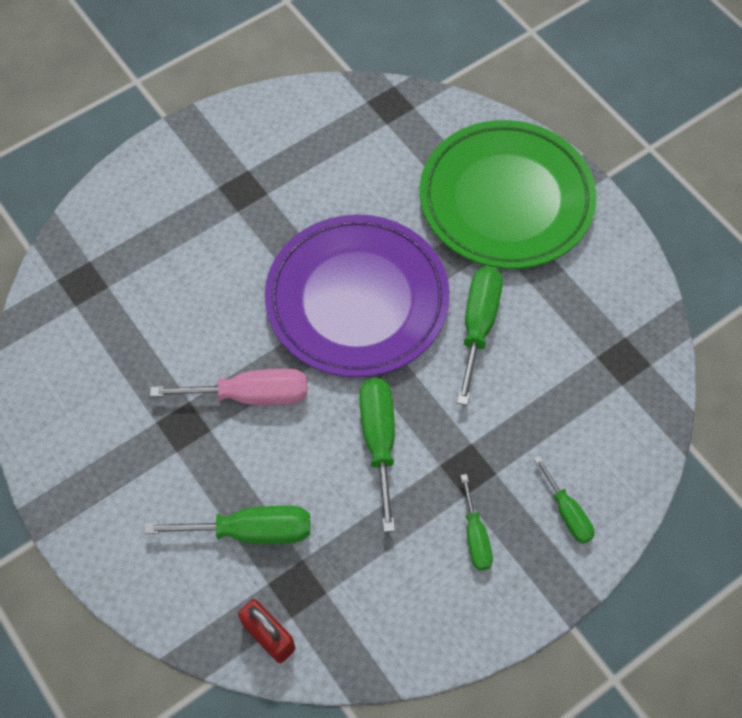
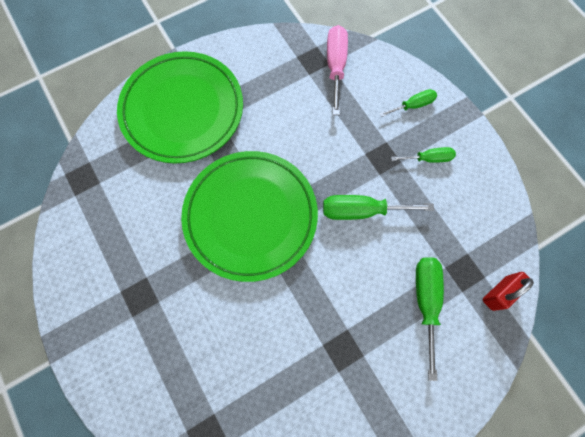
camera: 85 degrees left, 10 degrees up
(251, 395) = (321, 297): pink screwdriver -> pink screwdriver (335, 66)
(357, 300) = (250, 216): purple plate -> green plate
(478, 326) = (280, 139): green screwdriver -> none

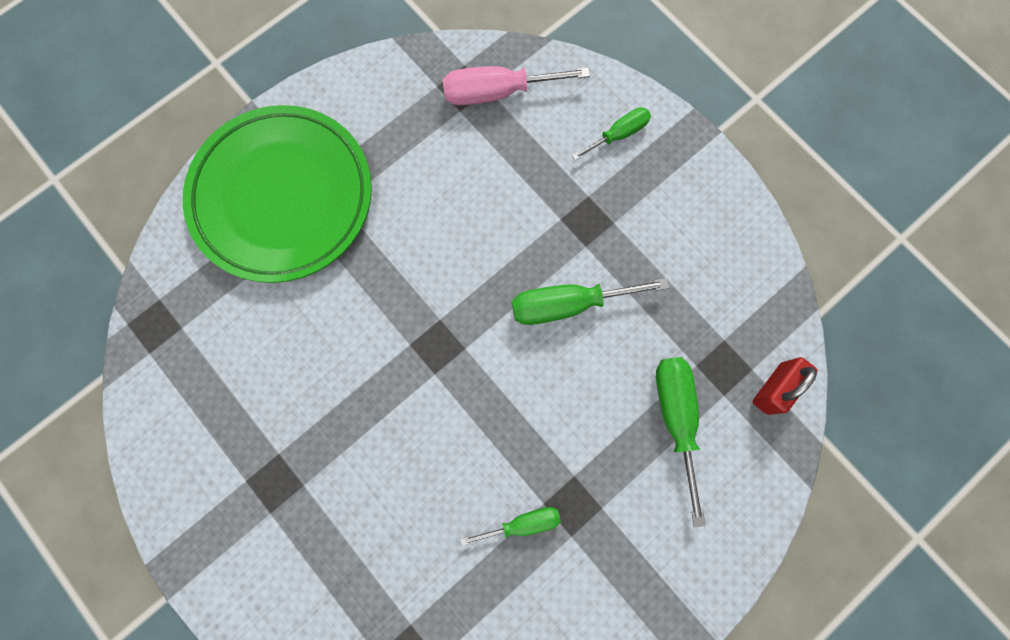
camera: 10 degrees left, 5 degrees up
(250, 216) = (412, 340): green plate -> none
(335, 66) = (497, 92): pink screwdriver -> pink screwdriver turned 90 degrees counterclockwise
(428, 158) = (652, 211): green screwdriver -> green screwdriver (523, 523)

